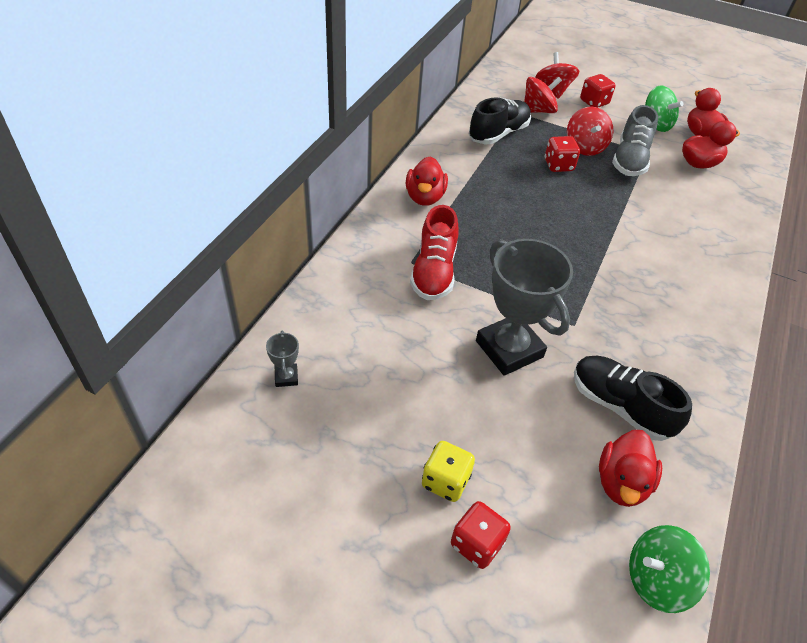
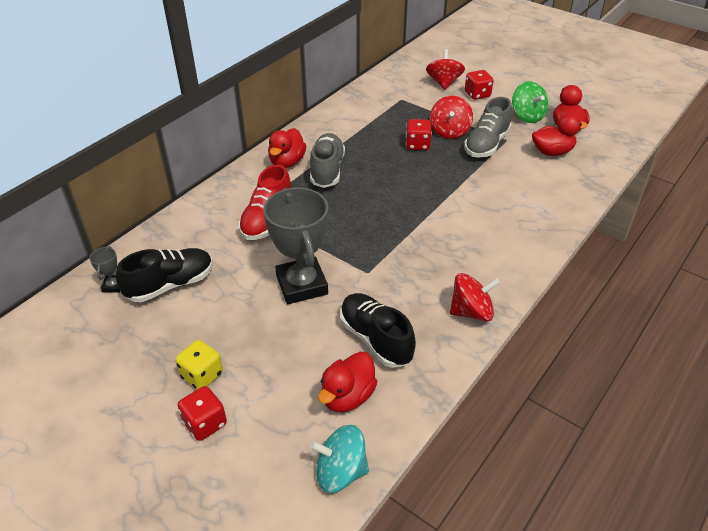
camera: 15 degrees right, 5 degrees down
(474, 203) = (327, 170): none -> grey shoe
(498, 134) = (376, 116): black shoe -> black shoe (170, 285)
(538, 110) = (421, 99): red spinning top -> red spinning top (471, 312)
(656, 579) = (340, 472): green spinning top -> turquoise spinning top

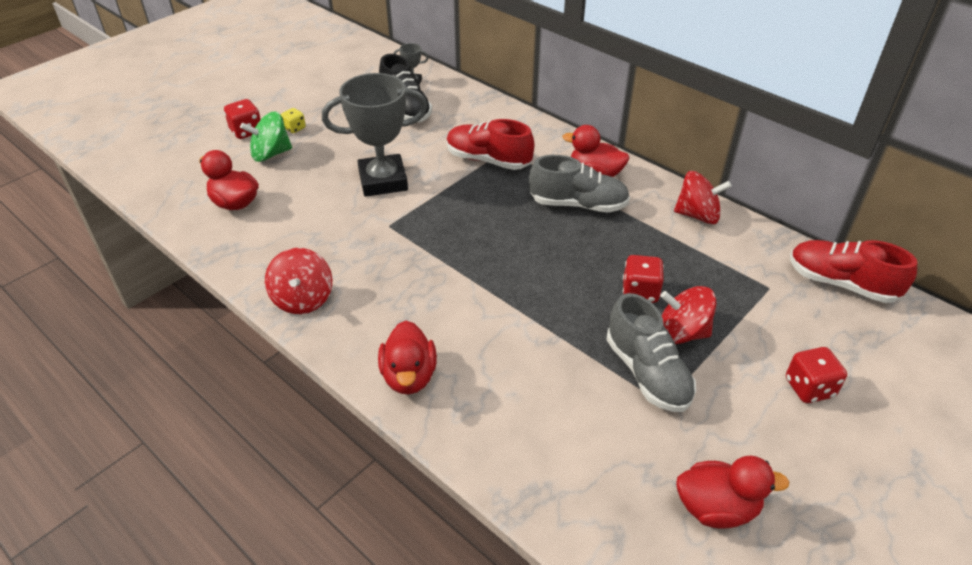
camera: 95 degrees right, 0 degrees up
(202, 375) = (294, 128): yellow dice -> yellow dice, size x0.64
(340, 472) = (164, 195): turquoise spinning top -> none
(375, 339) = (293, 224): black shoe -> none
(392, 76) = (841, 283): none -> red shoe
(444, 83) = (839, 347): red spinning top -> red spinning top (697, 215)
(486, 144) = (647, 373): grey shoe -> grey shoe turned 150 degrees counterclockwise
(527, 116) = (747, 450): green spinning top -> green spinning top (271, 154)
(552, 152) = (630, 461): red duck -> red duck (409, 376)

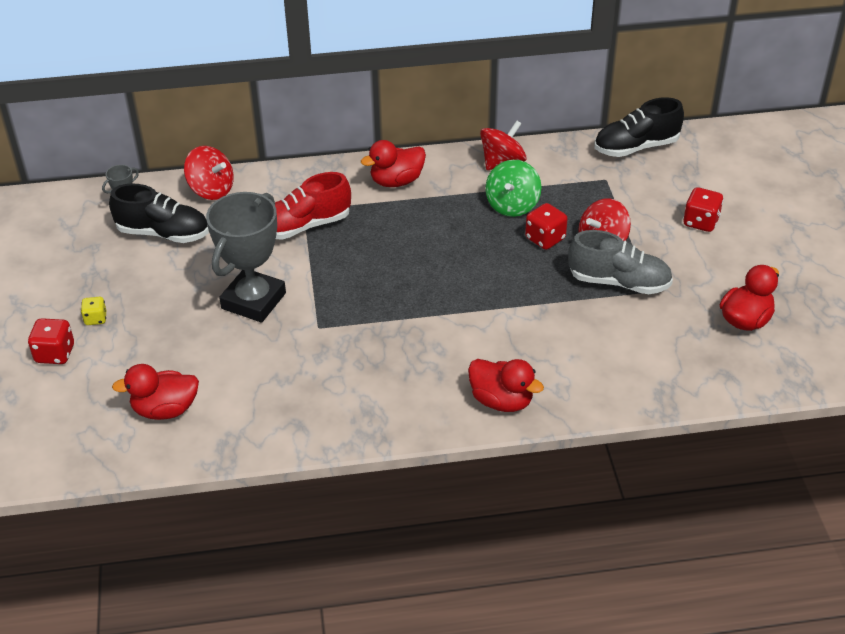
camera: 50 degrees left, 0 degrees up
(271, 154) = (117, 353): green spinning top -> green spinning top (512, 205)
(303, 299) = (351, 421): red spinning top -> red spinning top (211, 190)
(578, 204) = (420, 211): grey shoe -> none
(841, 283) = (636, 147): red shoe -> black shoe

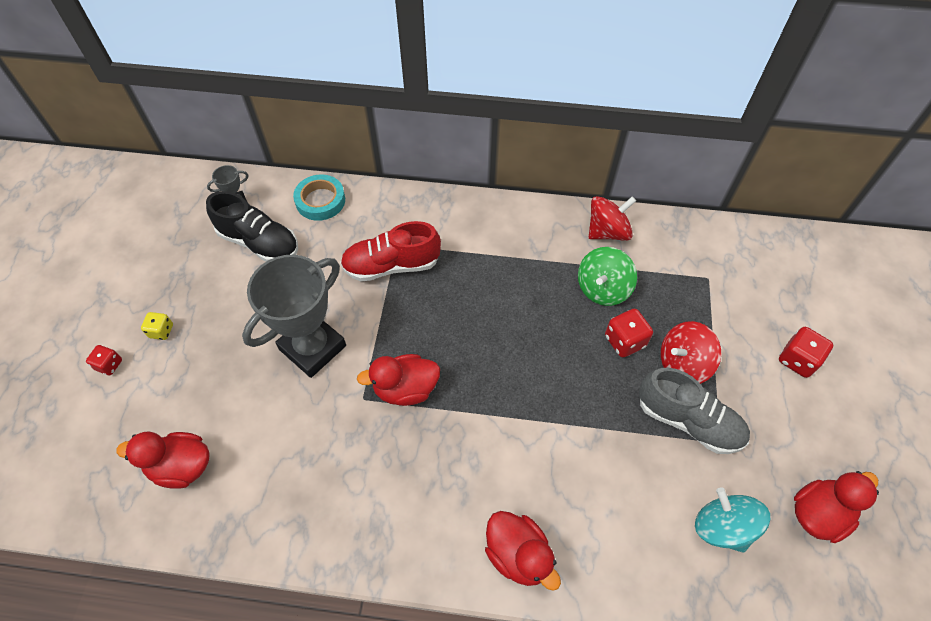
camera: 15 degrees right, 15 degrees up
(55, 354) = (109, 365): red dice -> red dice, size x0.64
(211, 190) = (320, 201): red spinning top -> turquoise tape
(396, 181) = (496, 231): red duck -> red duck (405, 389)
(636, 147) = (750, 244): black shoe -> none
(669, 345) = (722, 527): none -> turquoise spinning top

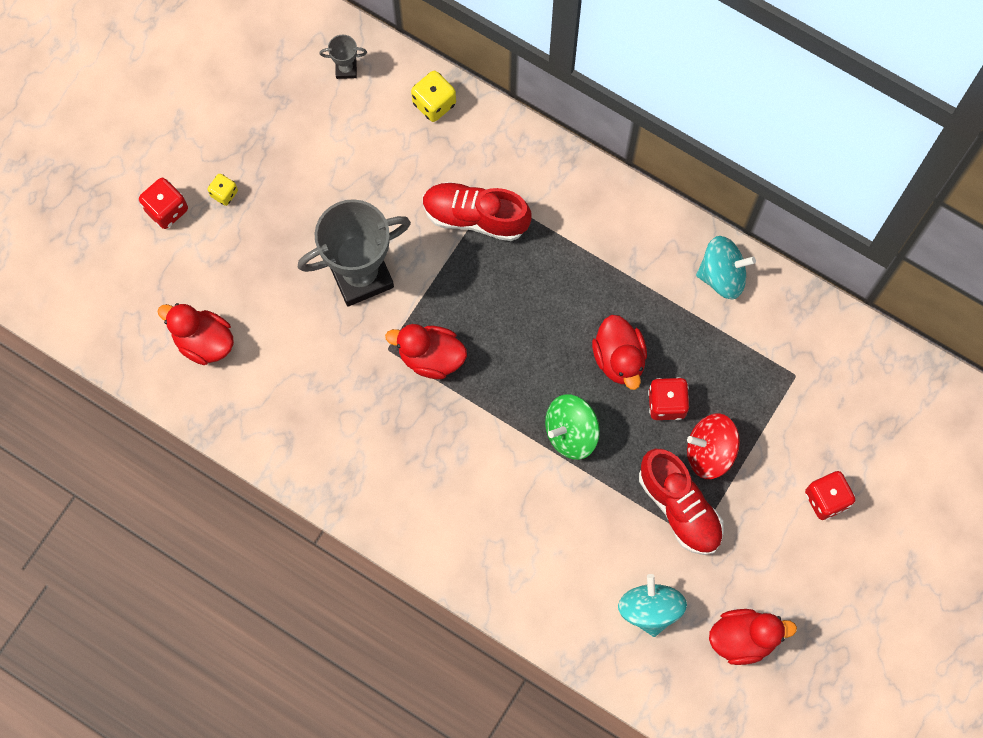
camera: 25 degrees right, 15 degrees up
(109, 365) = (166, 210): red dice -> red dice, size x1.57
(259, 242) = (351, 130): black shoe -> none
(320, 201) = (434, 103): turquoise tape -> yellow dice
(518, 554) = (460, 549): red duck -> red duck (619, 359)
(602, 288) = (678, 338): green spinning top -> green spinning top (571, 433)
(607, 232) = (722, 275): red spinning top -> turquoise spinning top
(688, 421) = (679, 507): grey shoe -> red shoe

